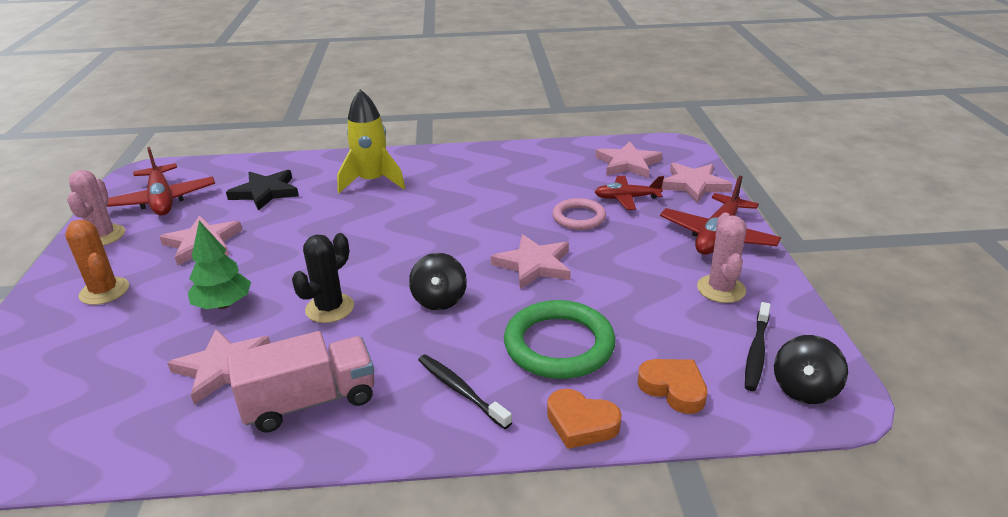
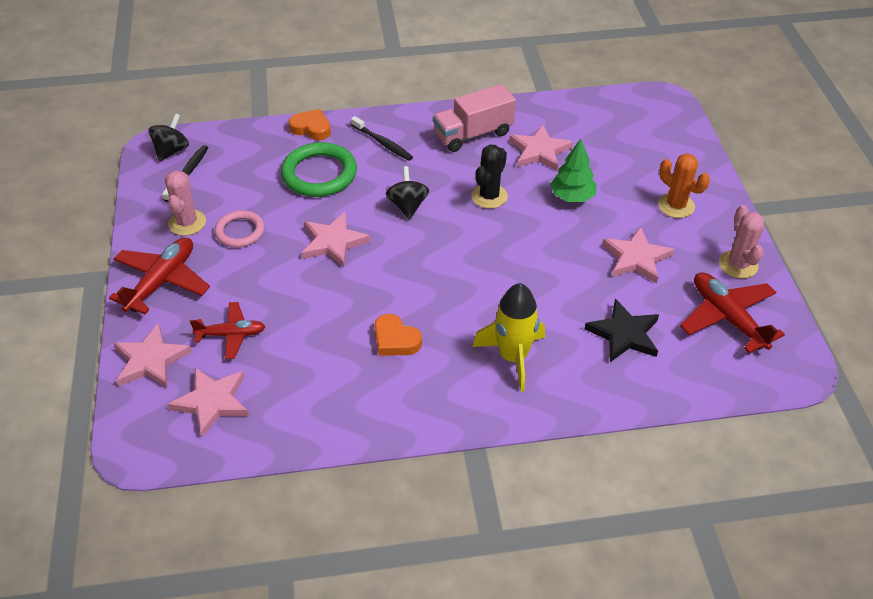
camera: 175 degrees right, 15 degrees up
(579, 217) = (286, 303): pink ring -> pink ring (240, 231)
(673, 388) = (251, 149): orange heart -> orange heart (395, 340)

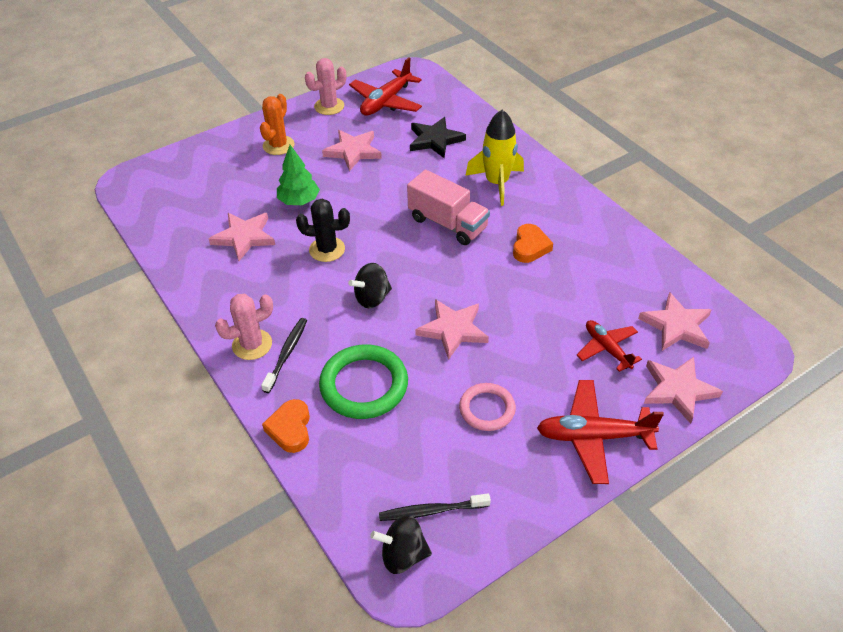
camera: 115 degrees left, 0 degrees up
(187, 223) = (505, 463): pink cactus -> pink cactus (252, 344)
(473, 134) = (238, 290): pink truck -> pink truck (447, 223)

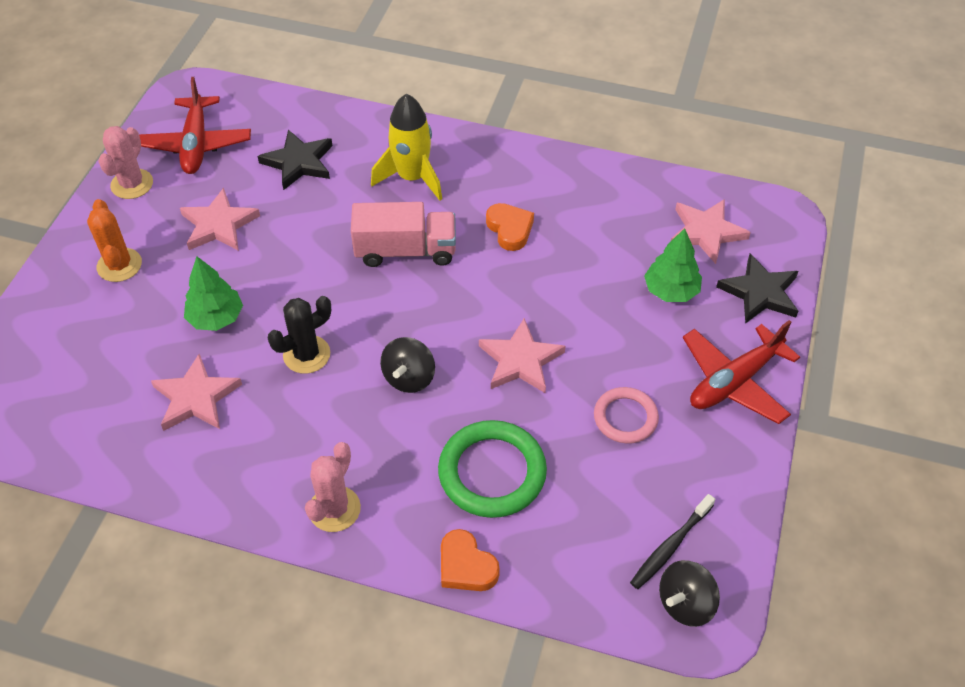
camera: 40 degrees left, 5 degrees up
(286, 354) = (382, 494): black toothbrush -> none
(607, 349) = (671, 291): red plane -> green tree
(678, 390) = (760, 292): pink star -> black star

